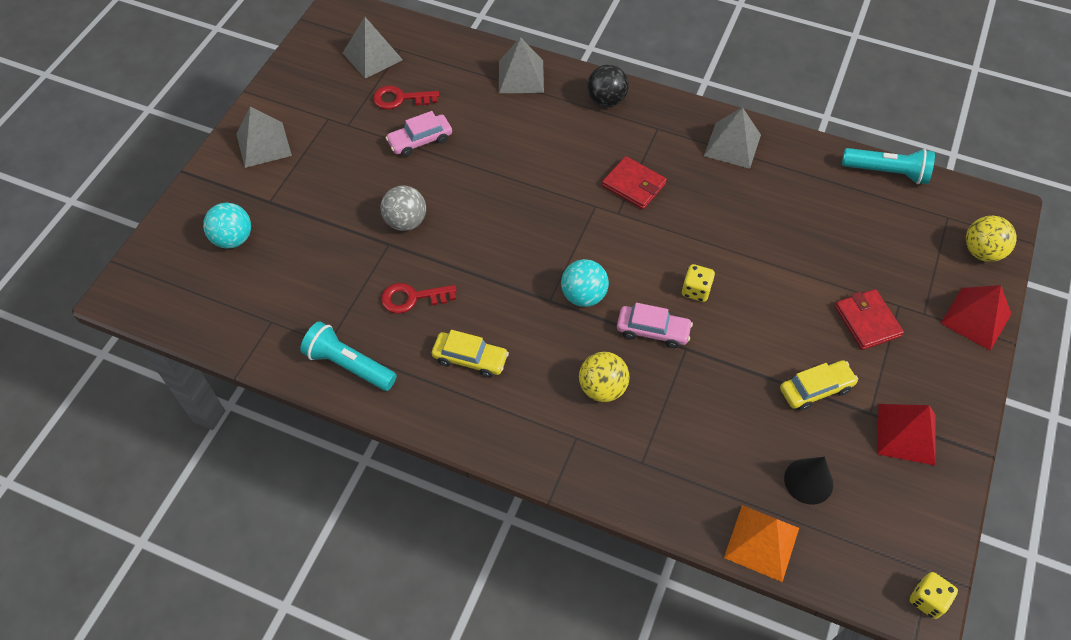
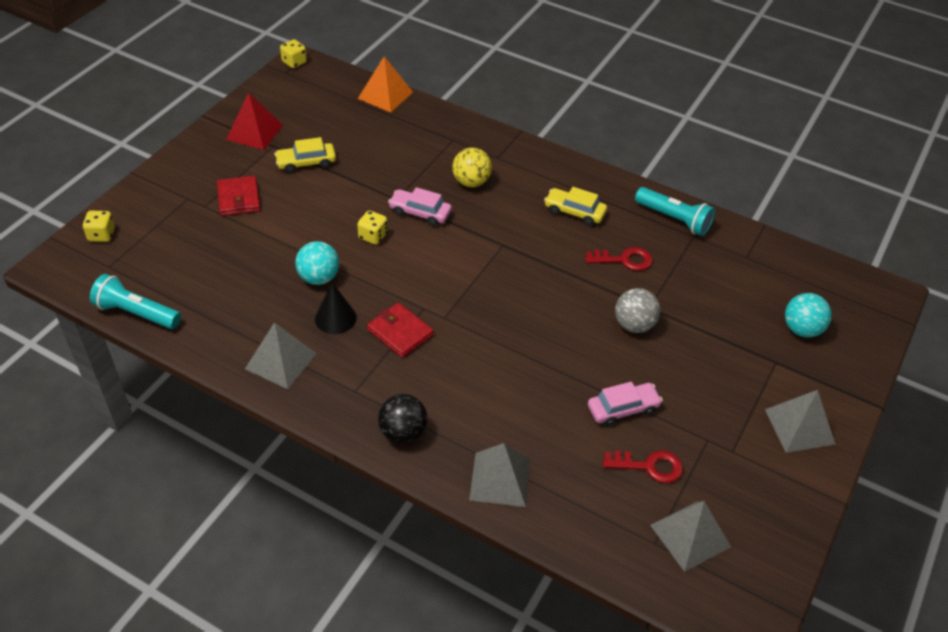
camera: 175 degrees left, 10 degrees down
(583, 295) = (472, 244): turquoise ball -> turquoise ball (319, 278)
(808, 481) = (339, 118): black cone -> black cone (335, 318)
(975, 318) = (147, 190): red pyramid -> none
(981, 252) = (101, 235): yellow ball -> yellow dice

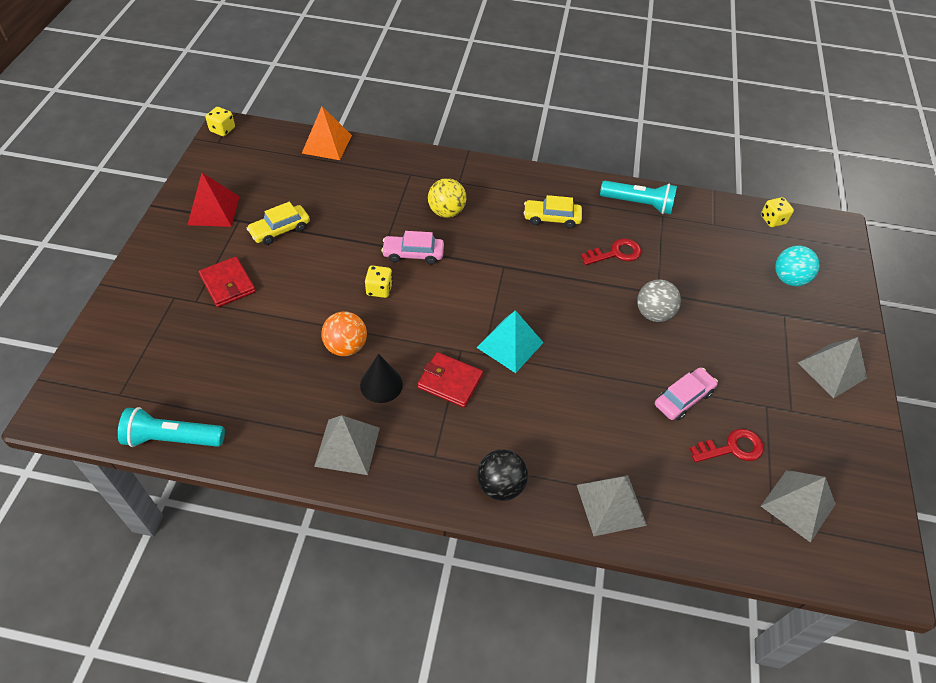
camera: 20 degrees left, 5 degrees up
(101, 235) = (97, 361): yellow dice -> yellow dice (772, 220)
(319, 278) = (346, 347): turquoise ball -> orange ball
(473, 316) = (510, 345): none -> turquoise pyramid

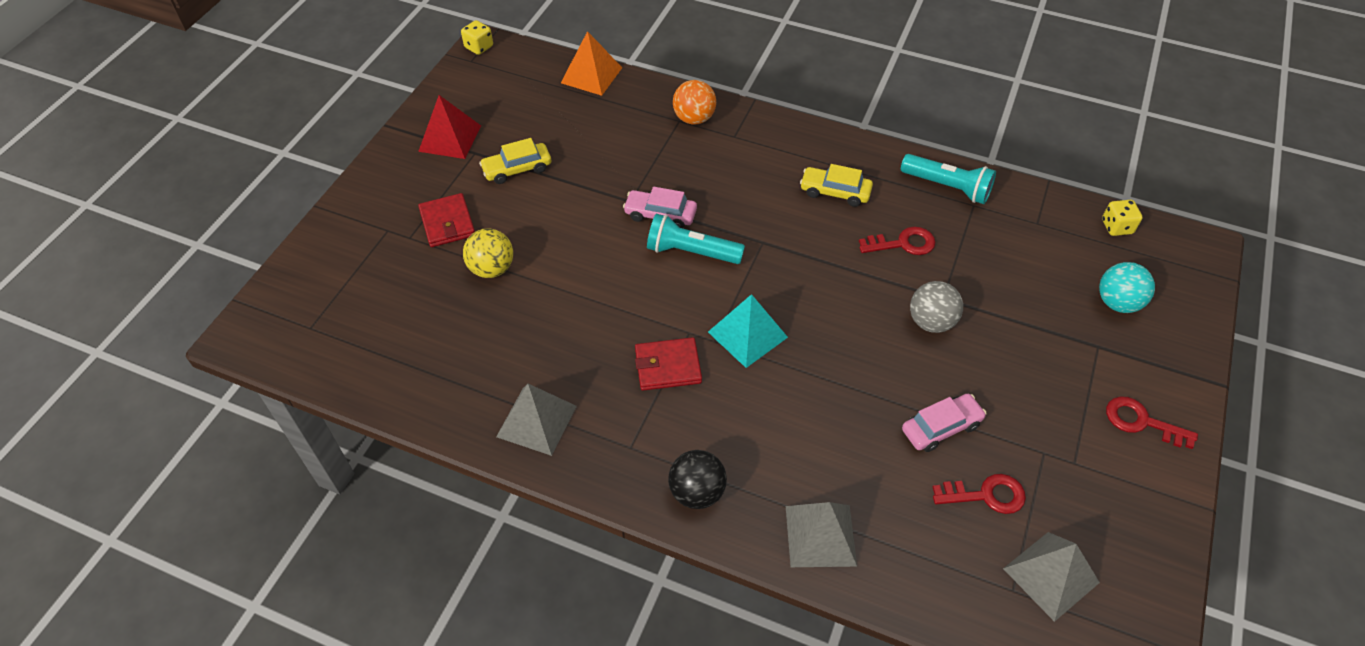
camera: 15 degrees right, 0 degrees up
(173, 438) = (355, 383): turquoise flashlight -> turquoise flashlight (691, 252)
(346, 347) = (560, 310): orange ball -> orange ball (694, 118)
(379, 289) = (612, 250): yellow dice -> none
(381, 384) = (589, 358): black cone -> none
(446, 212) = (711, 170): yellow ball -> yellow ball (492, 269)
(450, 381) = (668, 366): red wallet -> red wallet turned 45 degrees counterclockwise
(831, 370) = (1141, 422): grey pyramid -> red key

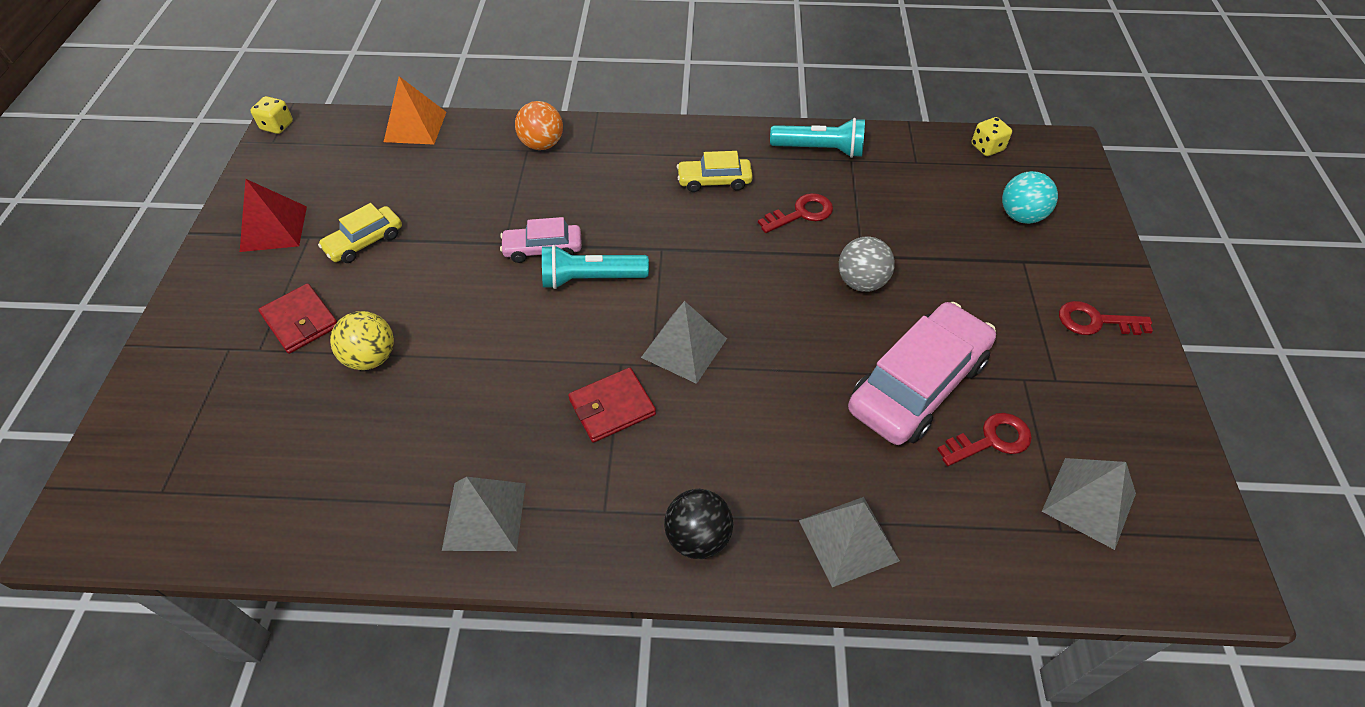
camera: 20 degrees left, 0 degrees up
(747, 334) = (684, 348): turquoise pyramid -> grey pyramid
(941, 428) = (917, 385): pink car -> pink car, size x1.93

